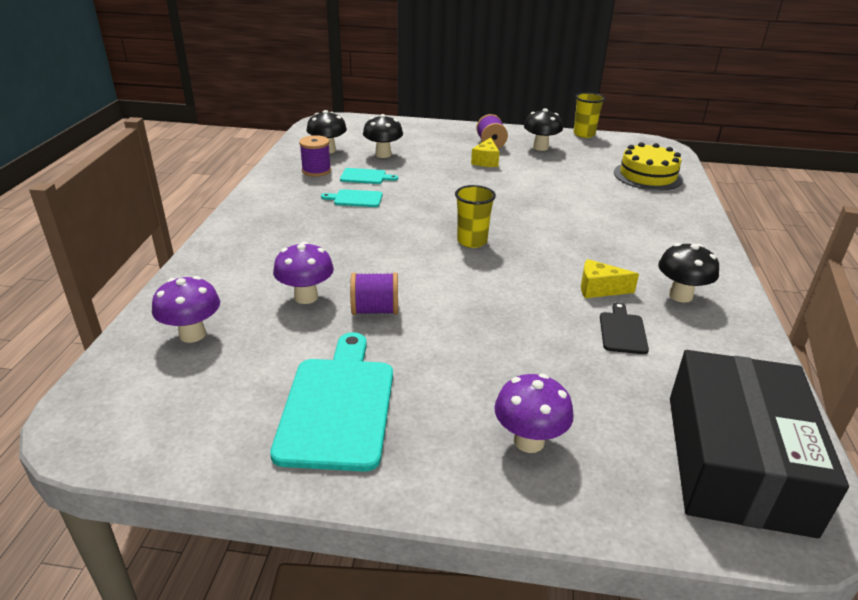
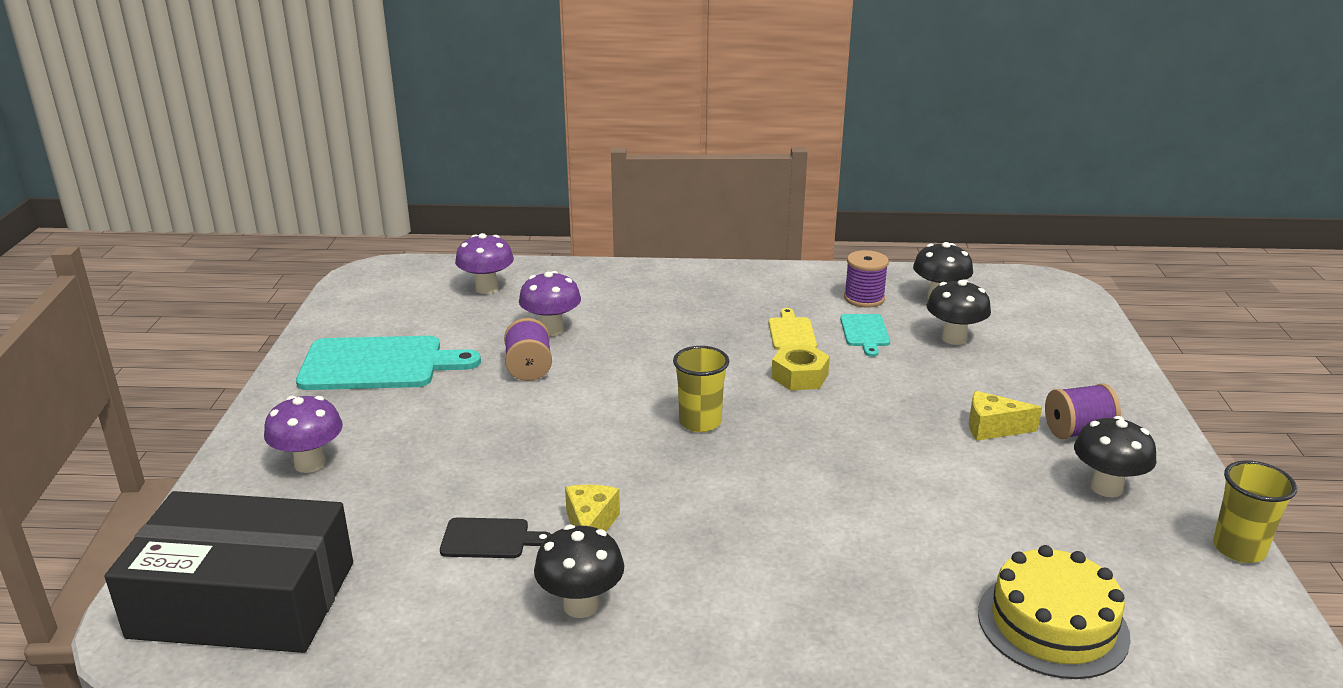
camera: 85 degrees right, 5 degrees down
(355, 199) = (791, 332): turquoise cutting board -> yellow cutting board
(417, 203) = (799, 376): none -> yellow nut

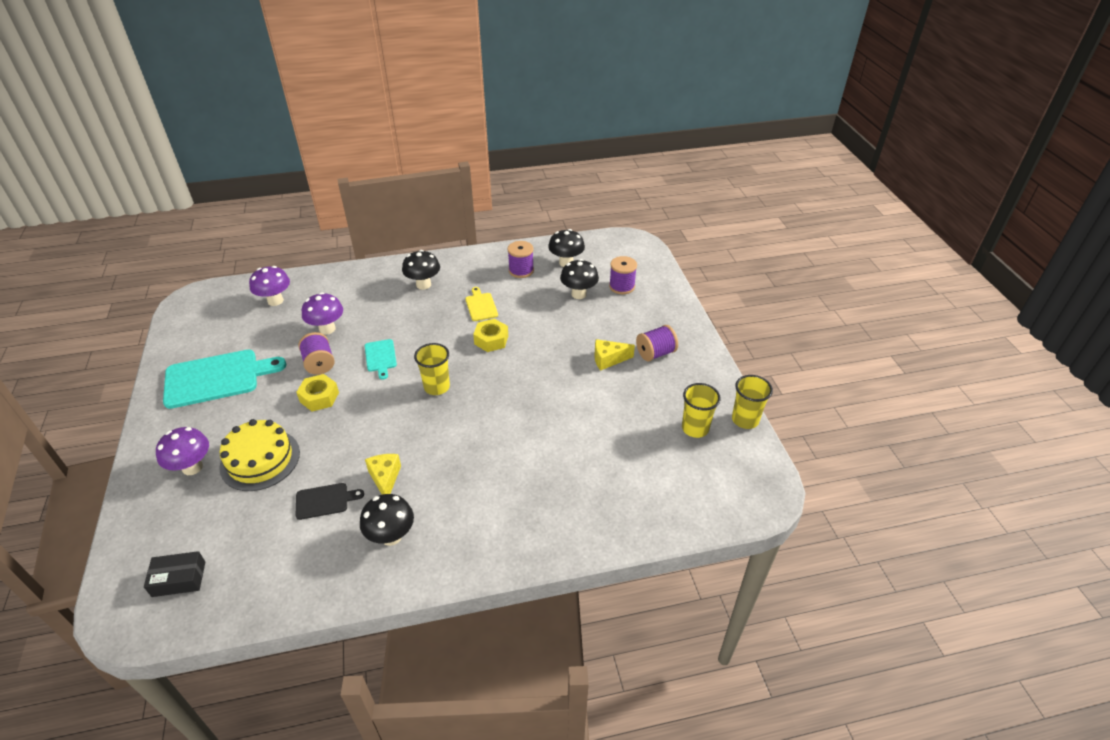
camera: 15 degrees left, 15 degrees up
(243, 599) = (179, 579): black box -> black box, size x0.40
(517, 408) = (319, 397): none -> yellow nut
(865, 332) = (525, 298): turquoise cutting board -> turquoise cutting board (380, 357)
(1029, 338) = (622, 286): none -> purple spool
(1052, 624) = (654, 491): yellow cake -> yellow cake (260, 459)
(1106, 488) = (674, 391): black mushroom -> black mushroom (423, 285)
(1140, 546) = (695, 428): none -> yellow cup

